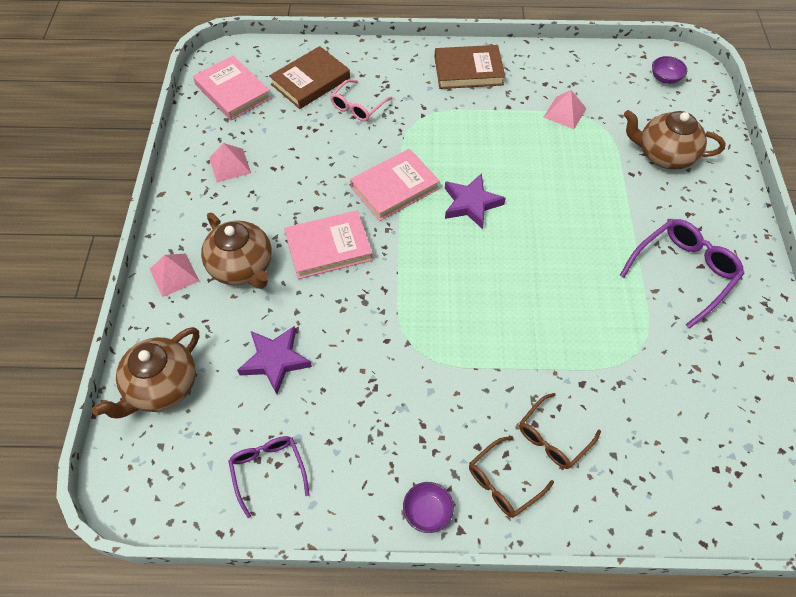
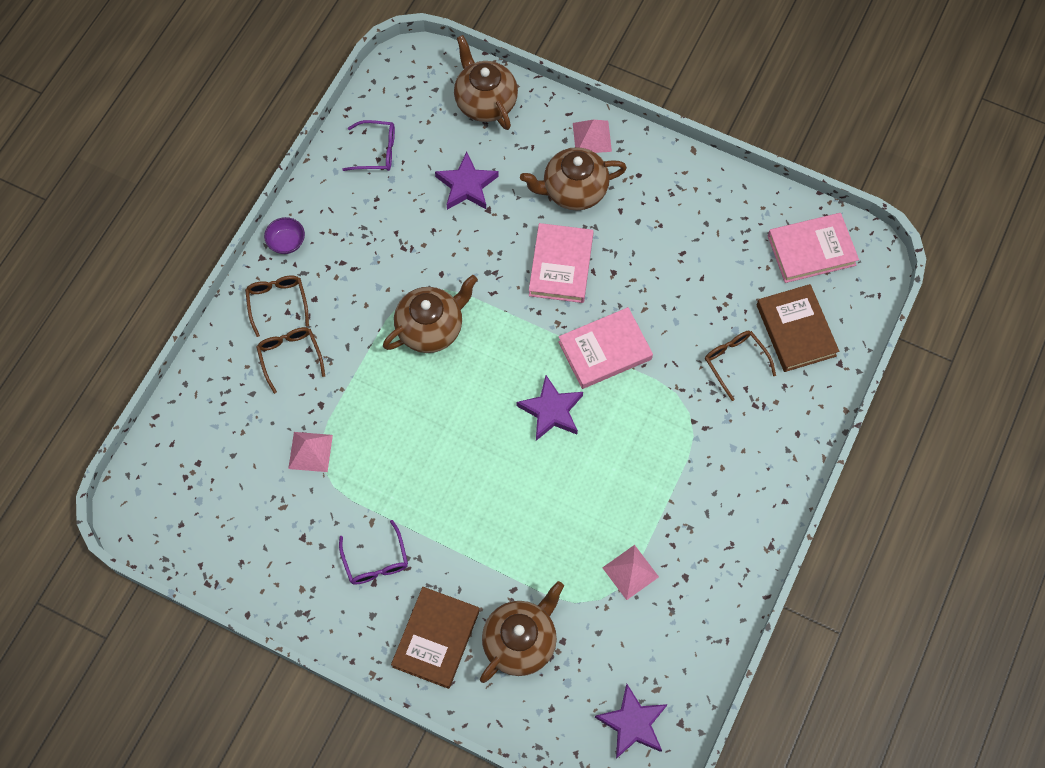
camera: 115 degrees right, 10 degrees up
(229, 165) = (704, 216): pink pyramid -> pink pyramid (310, 451)
(358, 106) = (735, 362): pink glasses -> brown glasses
(394, 188) = (604, 350): pink book -> pink book turned 75 degrees clockwise
(448, 324) = (431, 328): none -> brown teapot
(468, 71) = (742, 502): brown book -> brown book (436, 638)
(665, 78) = (632, 723): purple bowl -> purple star
(683, 272) = (375, 561): purple glasses -> purple glasses, size x0.64

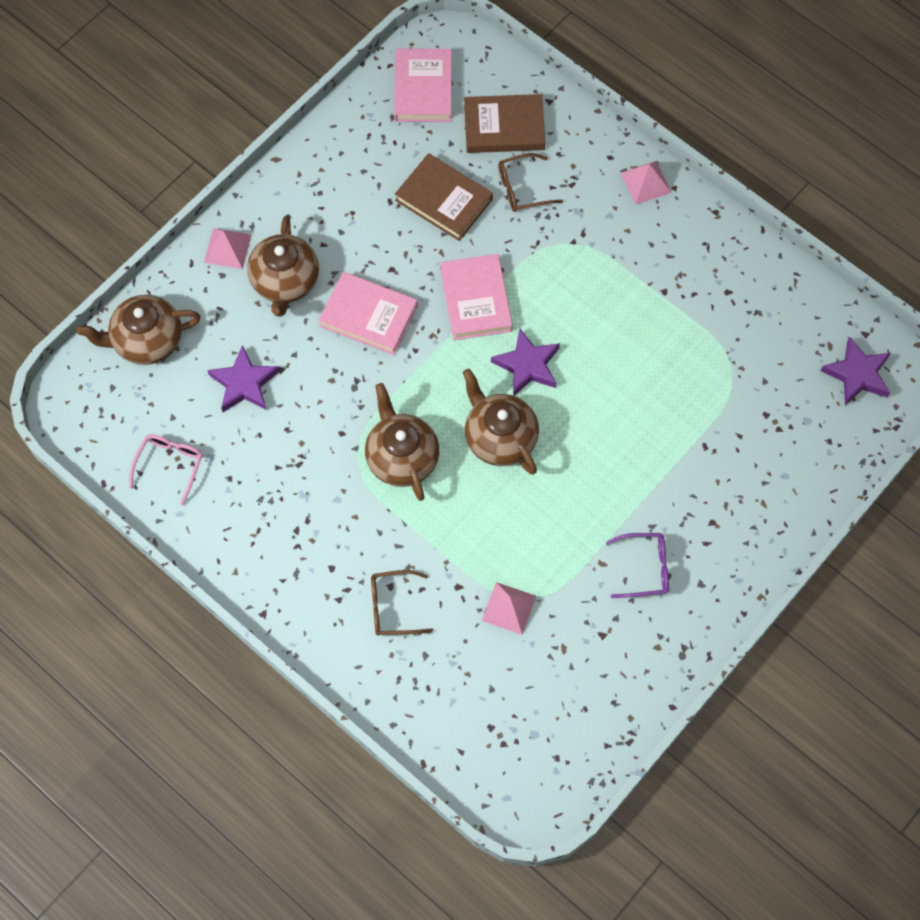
camera: 75 degrees left, 0 degrees up
(277, 303) = (324, 607): brown glasses -> none
(286, 242) = (252, 583): purple bowl -> none
(376, 151) = (170, 465): purple glasses -> pink glasses
(436, 638) = (738, 529): brown book -> brown book (443, 200)
(520, 641) = (757, 452): brown teapot -> brown teapot (499, 437)
(630, 572) = (712, 337): pink pyramid -> pink pyramid (646, 182)

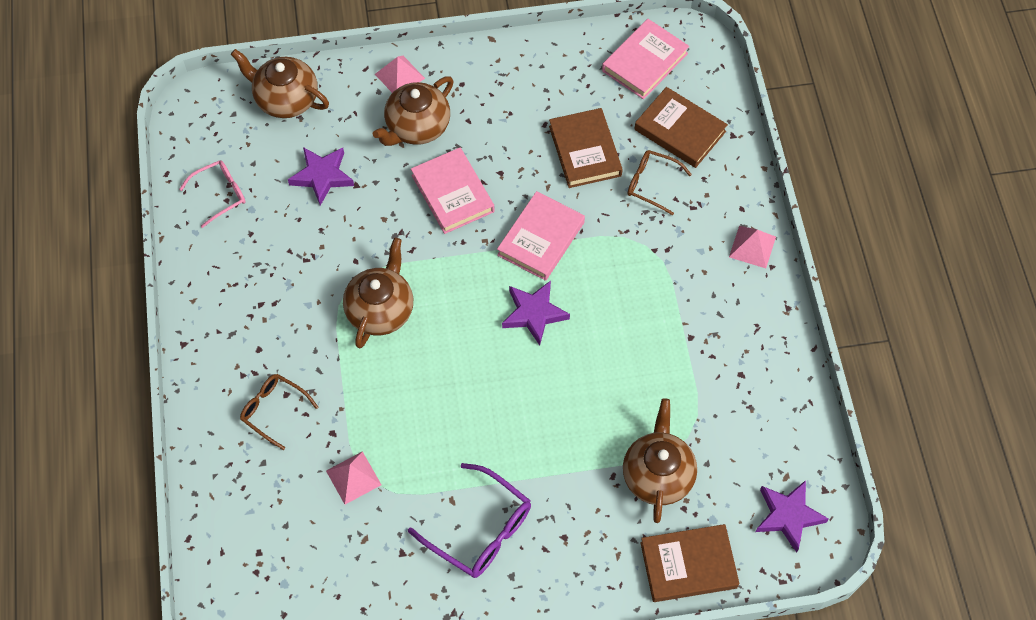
camera: 40 degrees right, 5 degrees down
(499, 437) = (464, 350): brown teapot -> brown teapot (657, 475)
(644, 568) = (480, 530): purple glasses -> purple glasses, size x1.56
(820, 469) = (688, 565): none -> brown book

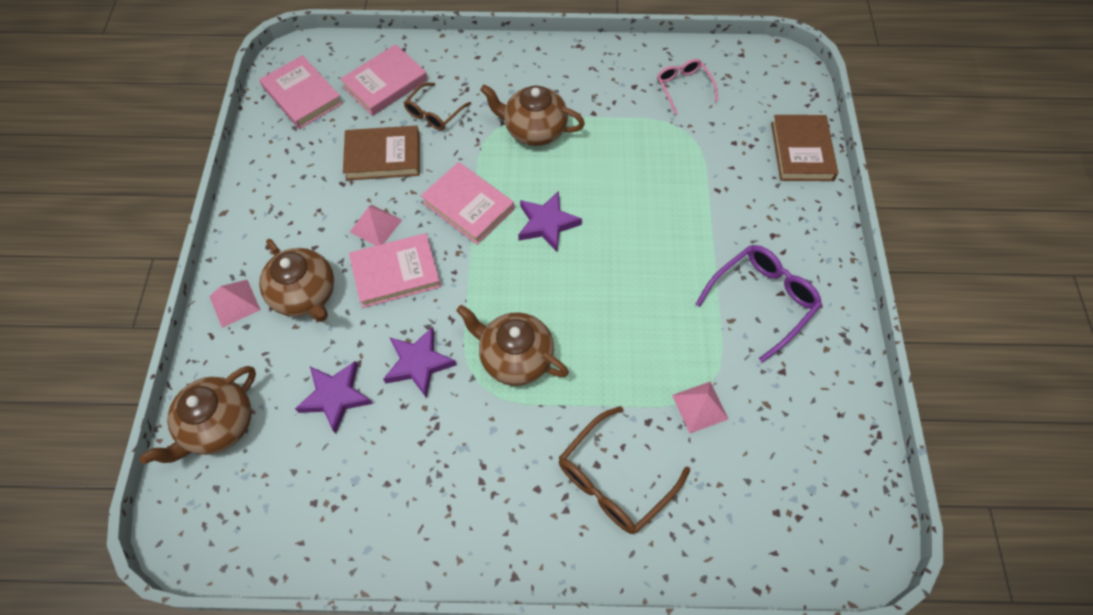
camera: 80 degrees left, 0 degrees up
(220, 194) = (324, 514): pink glasses -> pink glasses (683, 87)
(274, 410) = (614, 479): brown glasses -> brown glasses, size x1.56
(657, 475) = (719, 158): brown teapot -> brown teapot (534, 130)
(680, 130) = (385, 83): brown book -> pink book
(752, 246) = (516, 57): pink pyramid -> pink pyramid (375, 226)
(788, 516) = (762, 80): purple star -> purple star (418, 363)

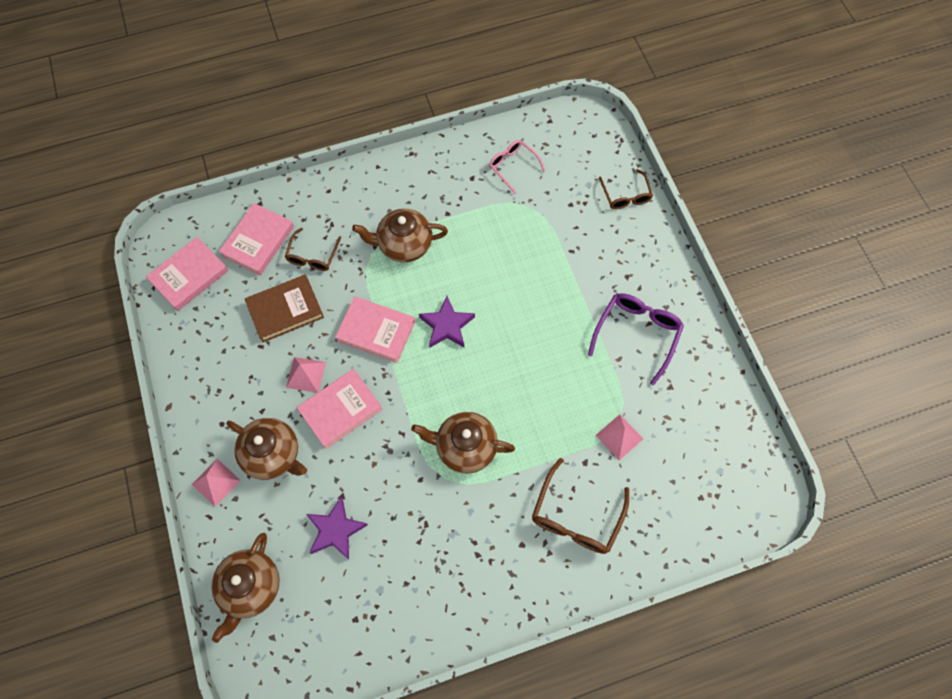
camera: 20 degrees left, 5 degrees up
(302, 96) = (189, 276): pink book -> pink book turned 75 degrees counterclockwise
(418, 363) = (391, 479): purple star -> none
(801, 151) = (625, 195): brown book -> brown glasses

